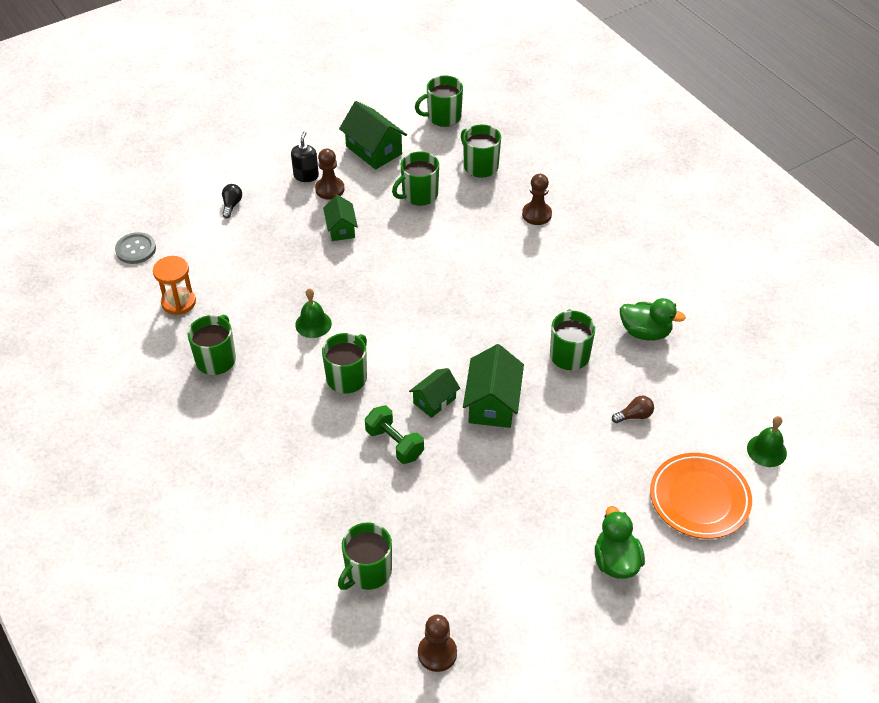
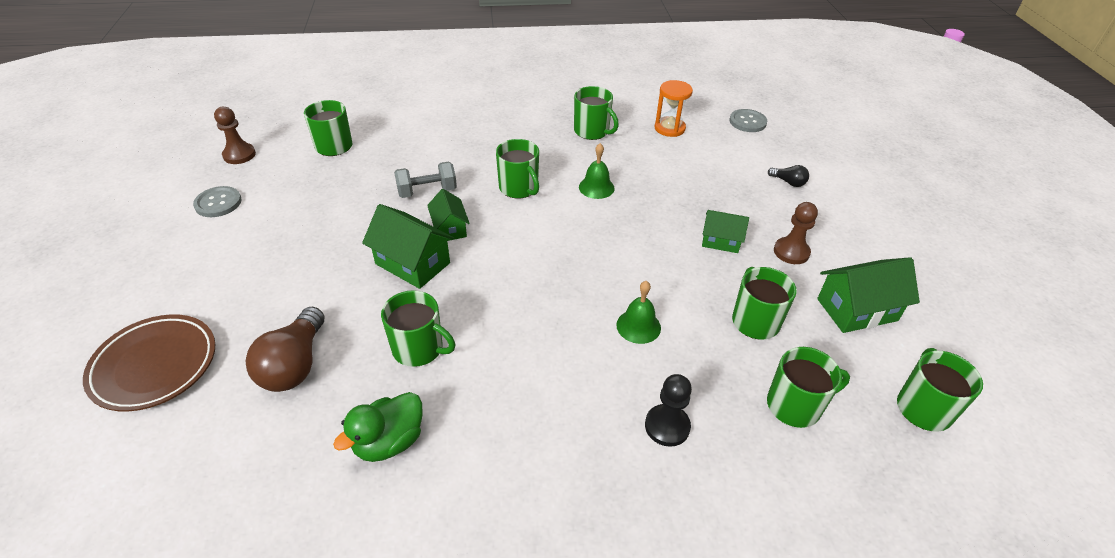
camera: 115 degrees right, 5 degrees down
(306, 176) = (821, 241): black soap dispenser -> none
(394, 443) = (427, 191): green dumbbell -> grey dumbbell
(519, 607) = (218, 203): none -> grey button
(536, 214) = (667, 426): brown pawn -> black pawn
(616, 561) = (180, 272): green duck -> none
(634, 416) = (294, 365): brown light bulb -> brown light bulb, size x2.02
(699, 499) = (155, 366): orange plate -> brown plate
(766, 450) = (125, 469): green bell -> green bell (638, 326)

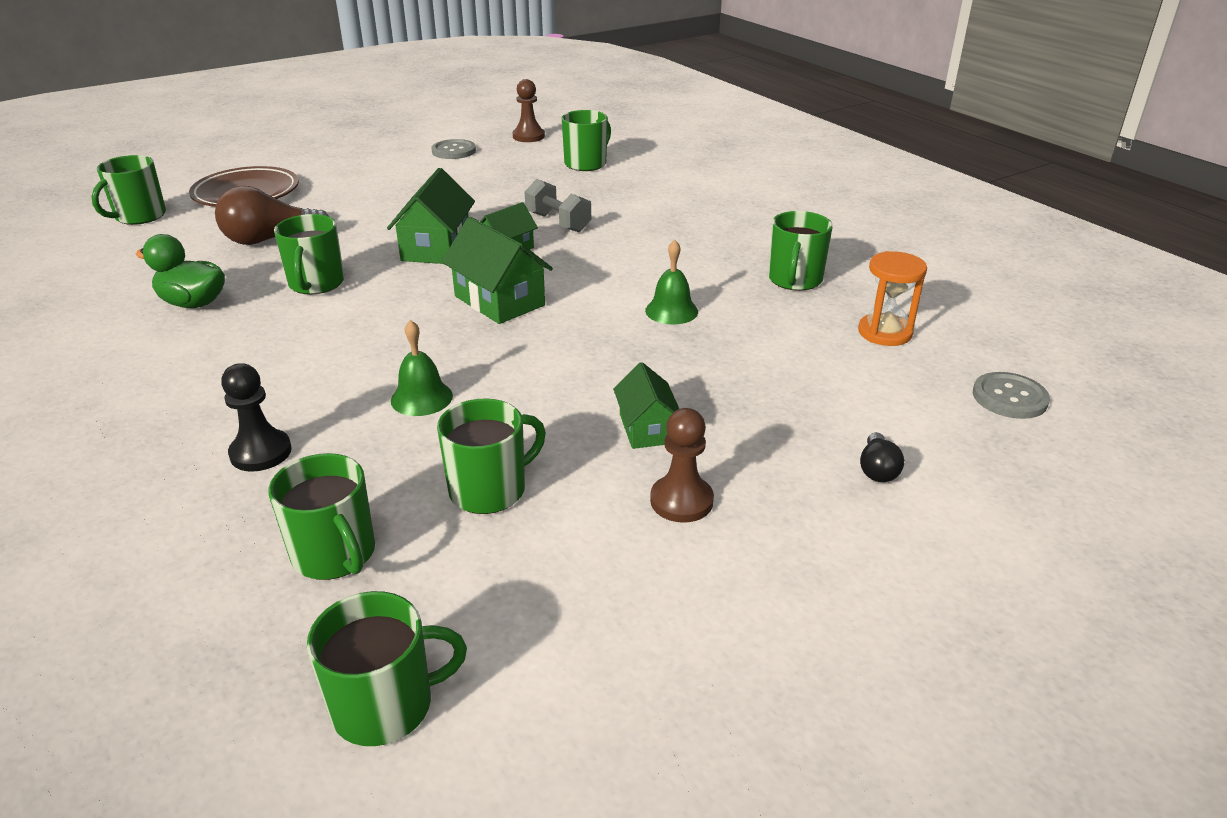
camera: 65 degrees right, 10 degrees down
(519, 188) = (616, 266): green mug -> green mug (139, 216)
(857, 309) = (587, 596): green house -> green house (499, 301)

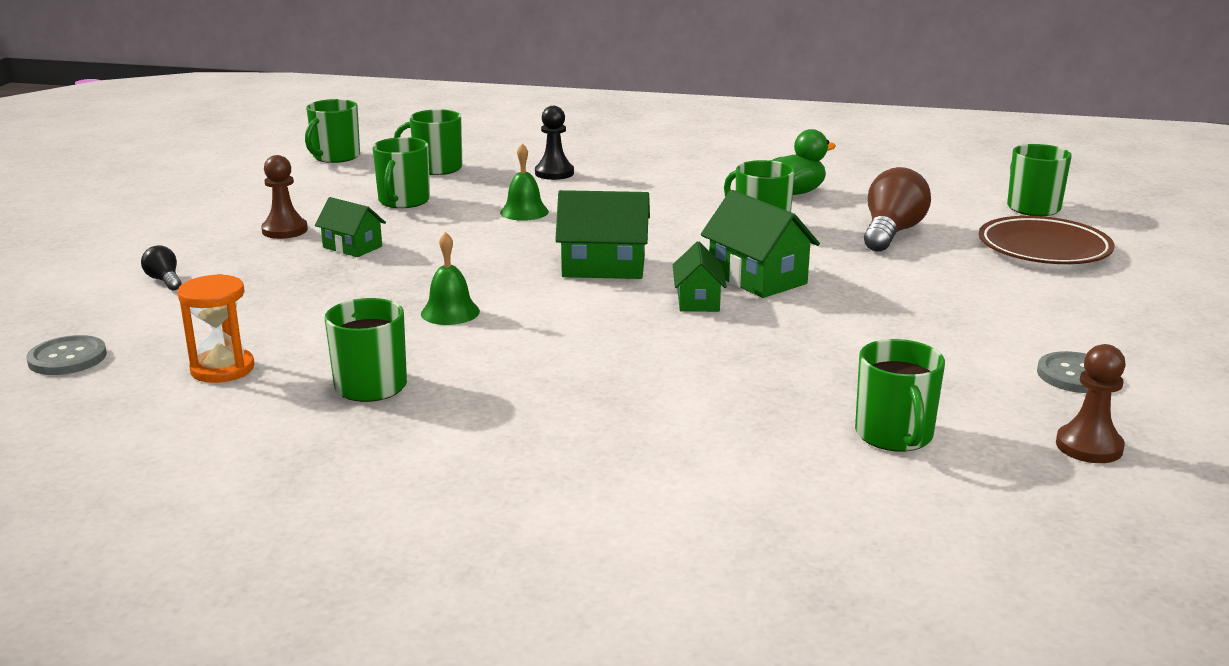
camera: 135 degrees right, 10 degrees down
(558, 222) = (720, 343): grey dumbbell -> none

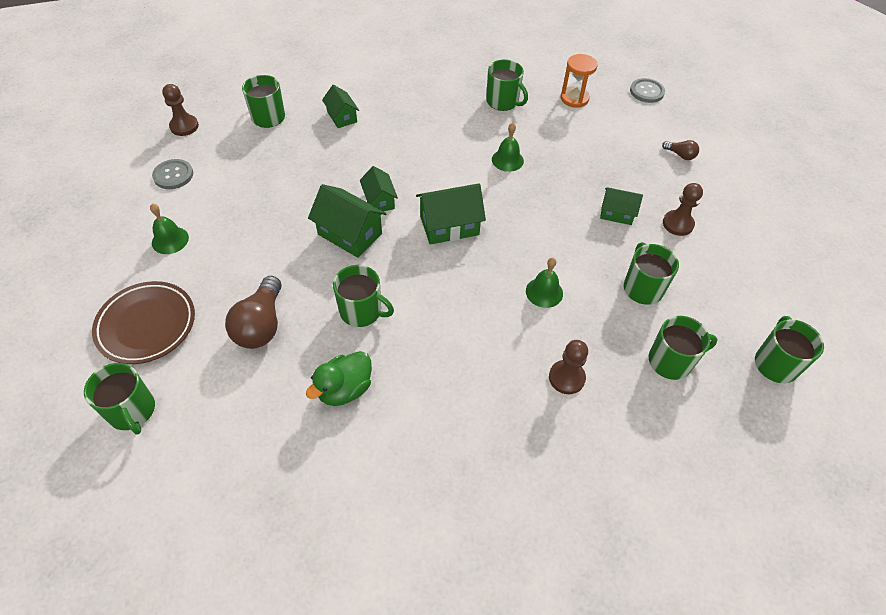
camera: 160 degrees right, 30 degrees up
(164, 280) = (680, 155): black light bulb -> brown light bulb
(554, 173) = (566, 378): black pawn -> brown pawn
(727, 411) = (342, 117): none -> green house
(1045, 307) = (170, 240): none -> green bell

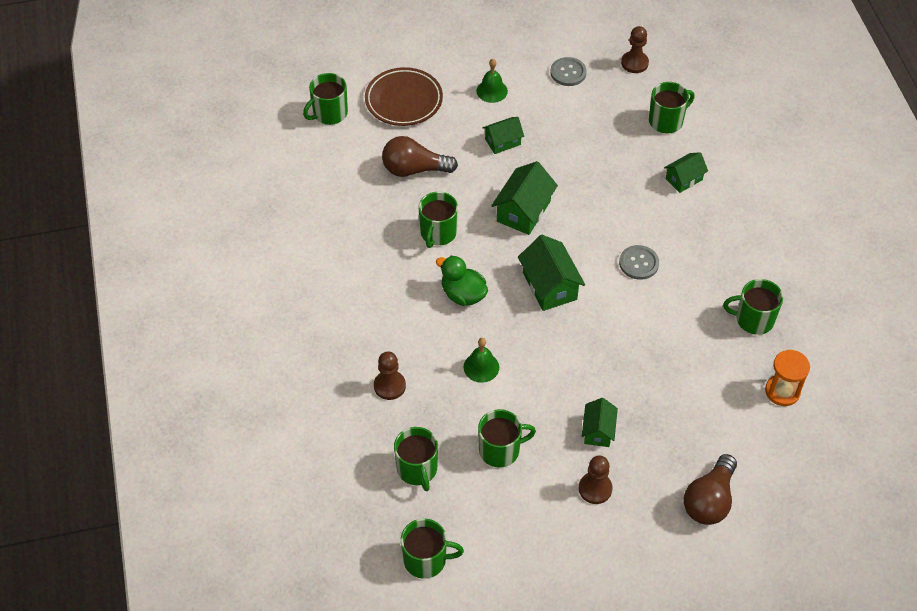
camera: 85 degrees right, 0 degrees up
(344, 389) = (361, 233): green duck -> green duck (463, 295)
(379, 200) = (571, 227): green house -> green house (502, 142)
(503, 102) = (753, 319): green mug -> green mug turned 60 degrees clockwise
(507, 160) = (656, 329): green bell -> none
(647, 91) = (822, 471): grey button -> grey button (639, 263)
(680, 155) = (709, 500): brown light bulb -> brown light bulb, size x2.02

